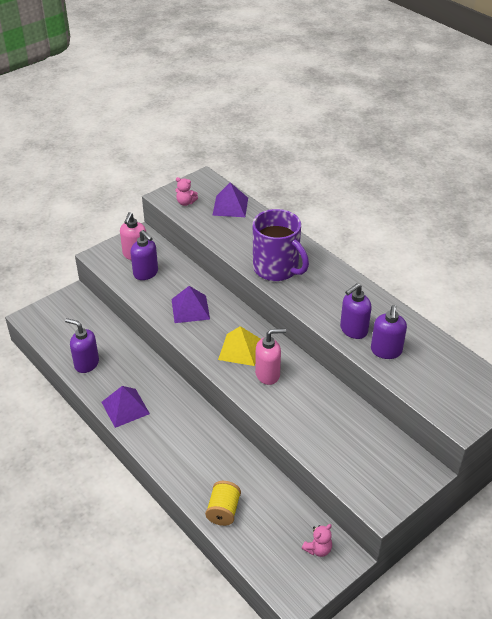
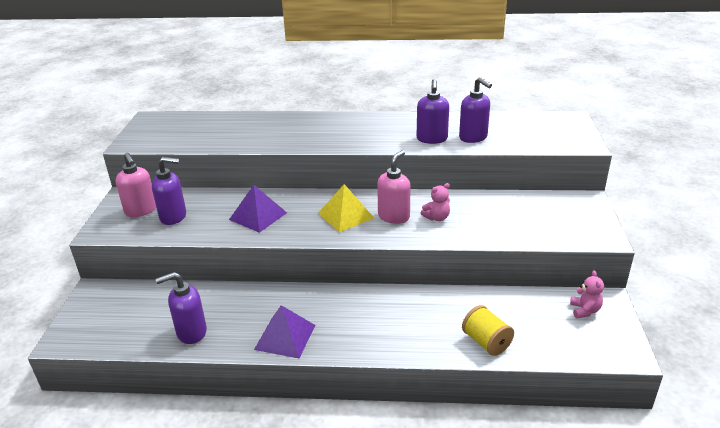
camera: 45 degrees left, 10 degrees down
(185, 202) = (158, 138): pink teddy bear -> pink teddy bear (437, 218)
(230, 206) = (205, 123): purple pyramid -> none
(277, 269) = (312, 137): purple mug -> none

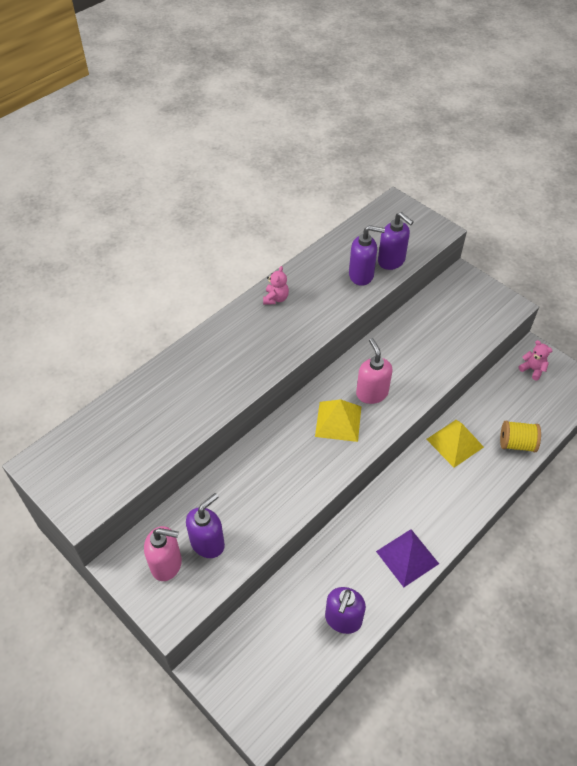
camera: 50 degrees left, 20 degrees up
(258, 216) = (275, 479): purple pyramid -> none
(432, 139) = (335, 299): purple soap dispenser -> purple soap dispenser (391, 261)
(433, 305) = (455, 443): none -> yellow pyramid
(437, 218) = (400, 370): pink teddy bear -> pink teddy bear (276, 298)

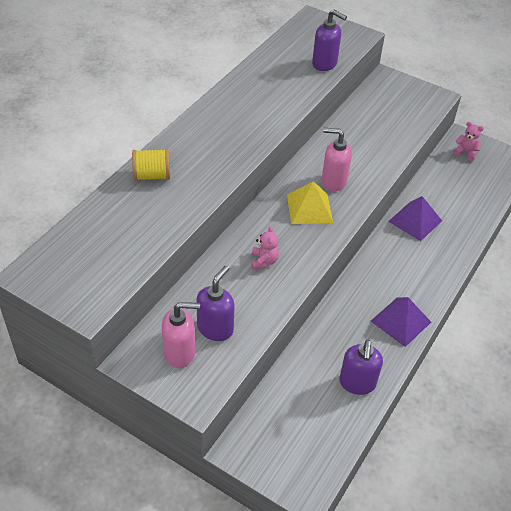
camera: 15 degrees left, 5 degrees down
(276, 298) = (226, 105): pink teddy bear -> pink teddy bear (264, 261)
(361, 275) = (301, 78): purple soap dispenser -> none
(371, 393) = (333, 181): pink soap dispenser -> pink soap dispenser turned 45 degrees counterclockwise
(455, 443) = (415, 221): yellow pyramid -> purple pyramid
(516, 444) = (470, 214): yellow spool -> yellow spool (152, 176)

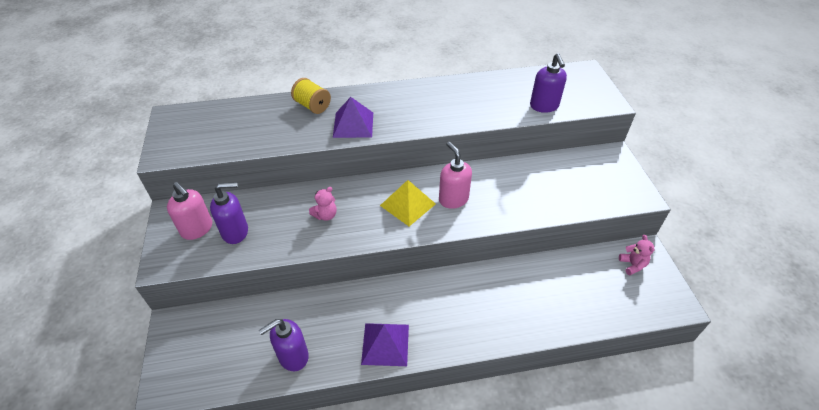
camera: 50 degrees right, 0 degrees up
(415, 221) = (506, 282): purple pyramid -> purple pyramid (353, 124)

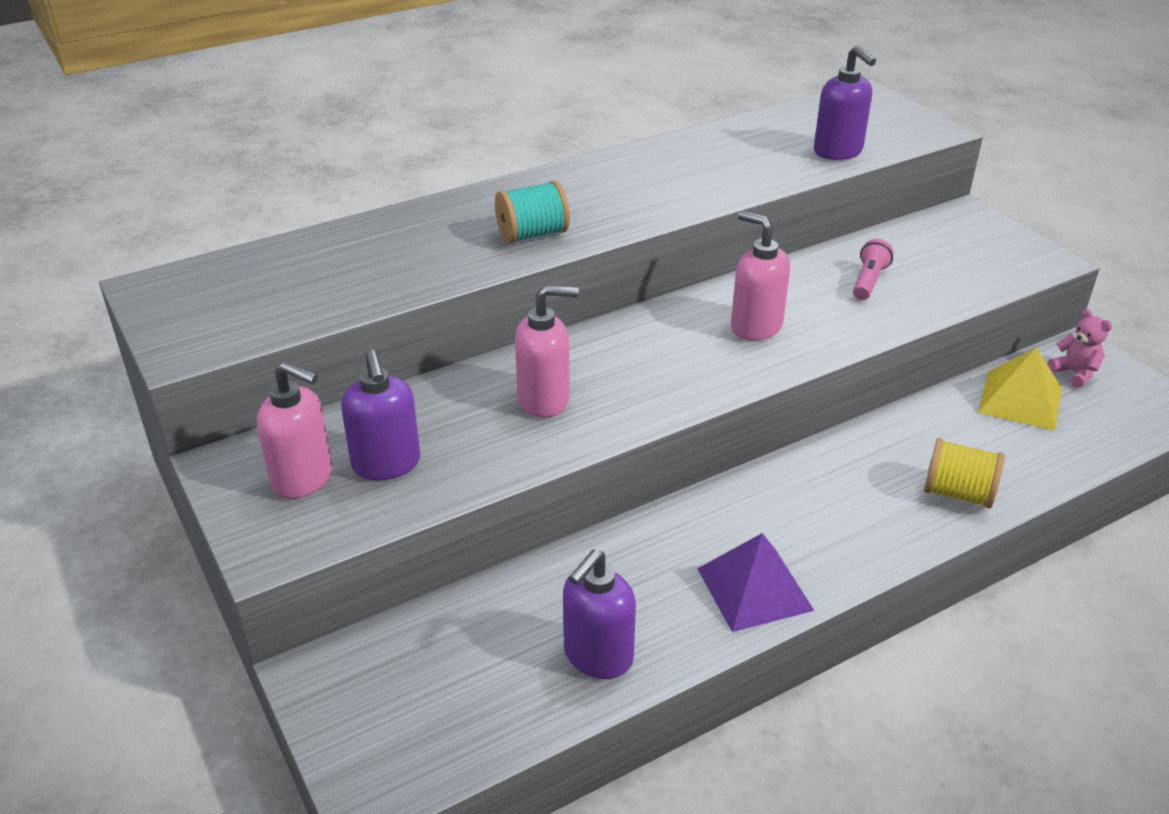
camera: 20 degrees left, 10 degrees down
(235, 232) = (386, 464): purple soap dispenser -> purple soap dispenser turned 105 degrees clockwise
(312, 106) = (434, 222): yellow spool -> yellow spool (958, 493)
(325, 215) = (544, 399): pink teddy bear -> pink soap dispenser
(353, 124) = (532, 234): purple pyramid -> turquoise spool
(408, 204) = (683, 351): yellow pyramid -> yellow pyramid (1020, 400)
(530, 185) = (868, 281): none -> pink flashlight

